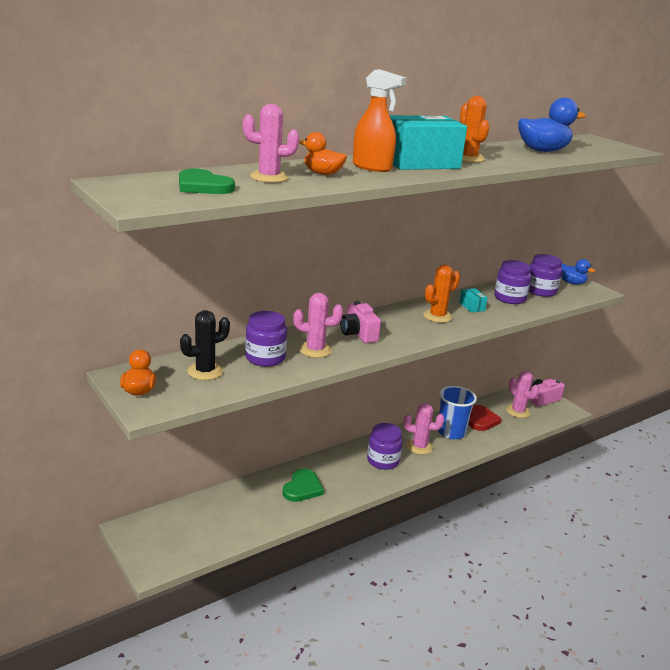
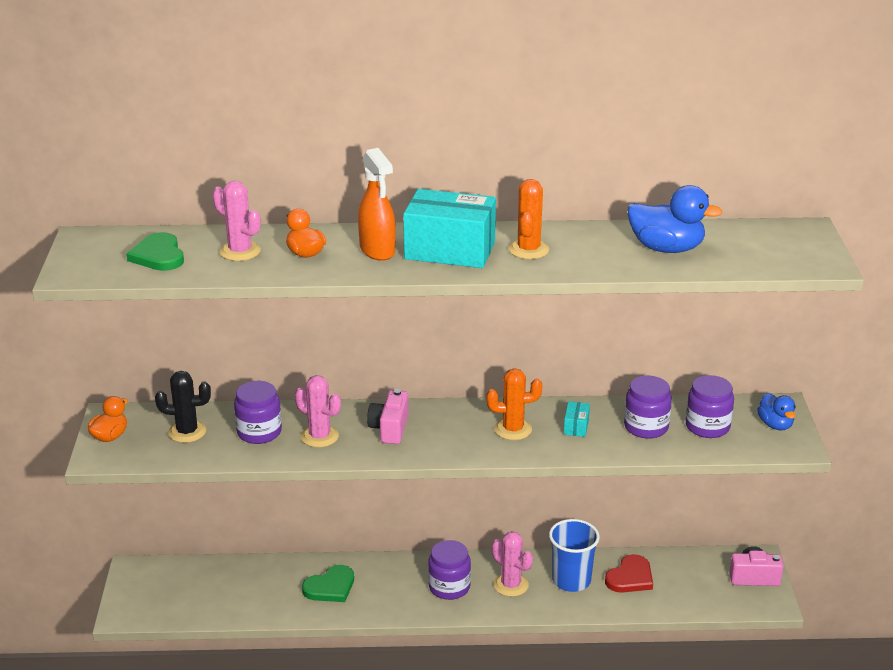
camera: 35 degrees right, 5 degrees up
(518, 411) = (695, 582): pink cactus -> none

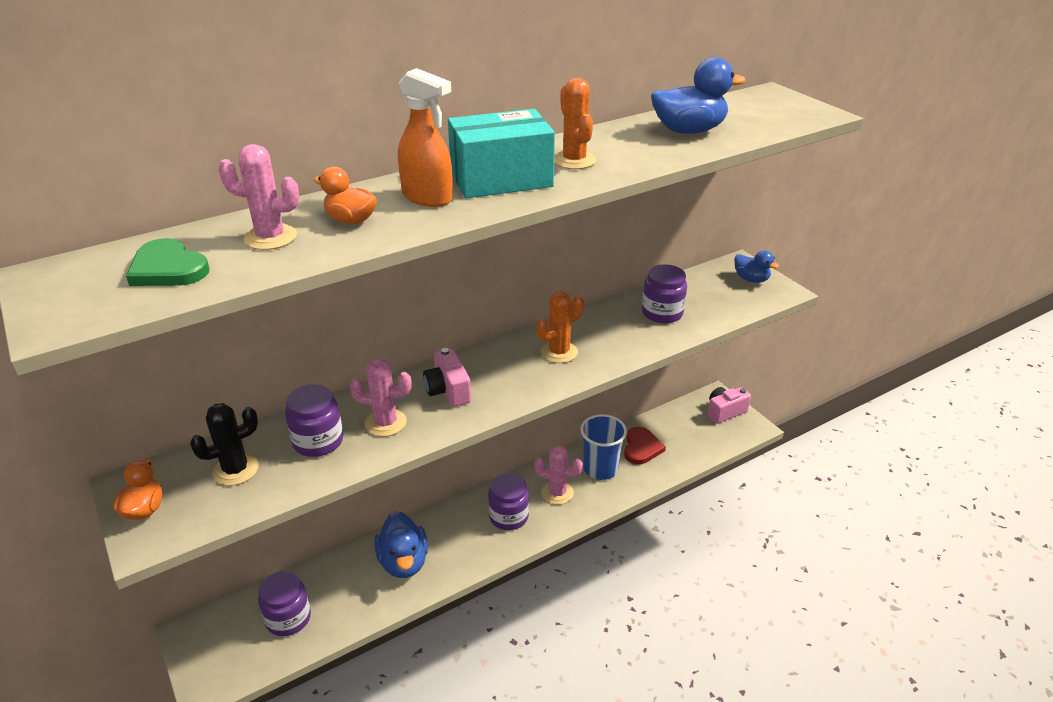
camera: 30 degrees left, 5 degrees up
(330, 587) = (403, 562): green heart -> blue duck
(576, 427) = (608, 331): turquoise box -> none
(707, 426) = (706, 297): purple jar -> purple jar (288, 618)

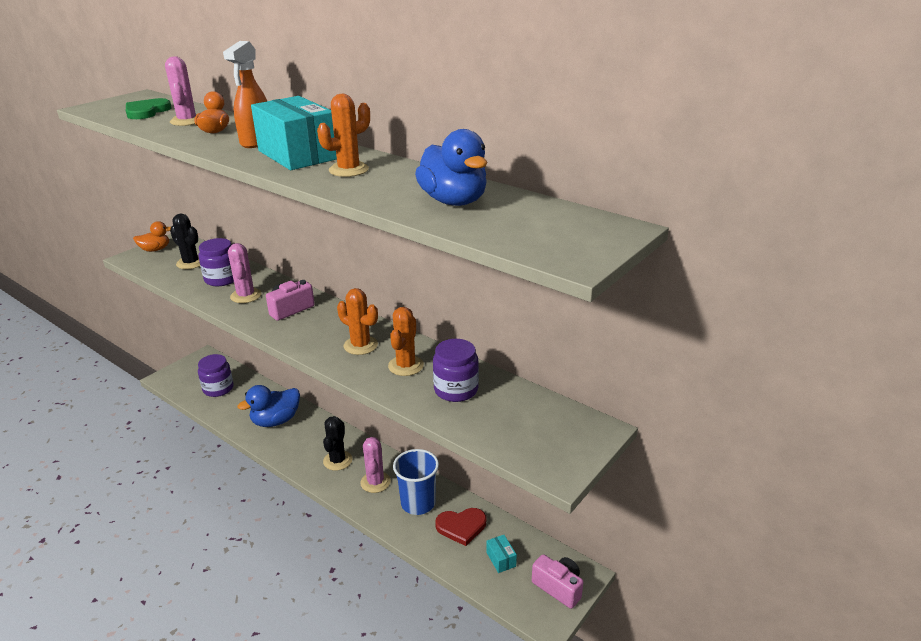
camera: 70 degrees right, 5 degrees down
(508, 516) = (337, 460): purple jar -> black cactus
(611, 332) = (406, 366): none -> orange cactus
(687, 434) = (501, 559): none -> turquoise box
(751, 279) = (568, 442): blue duck -> none

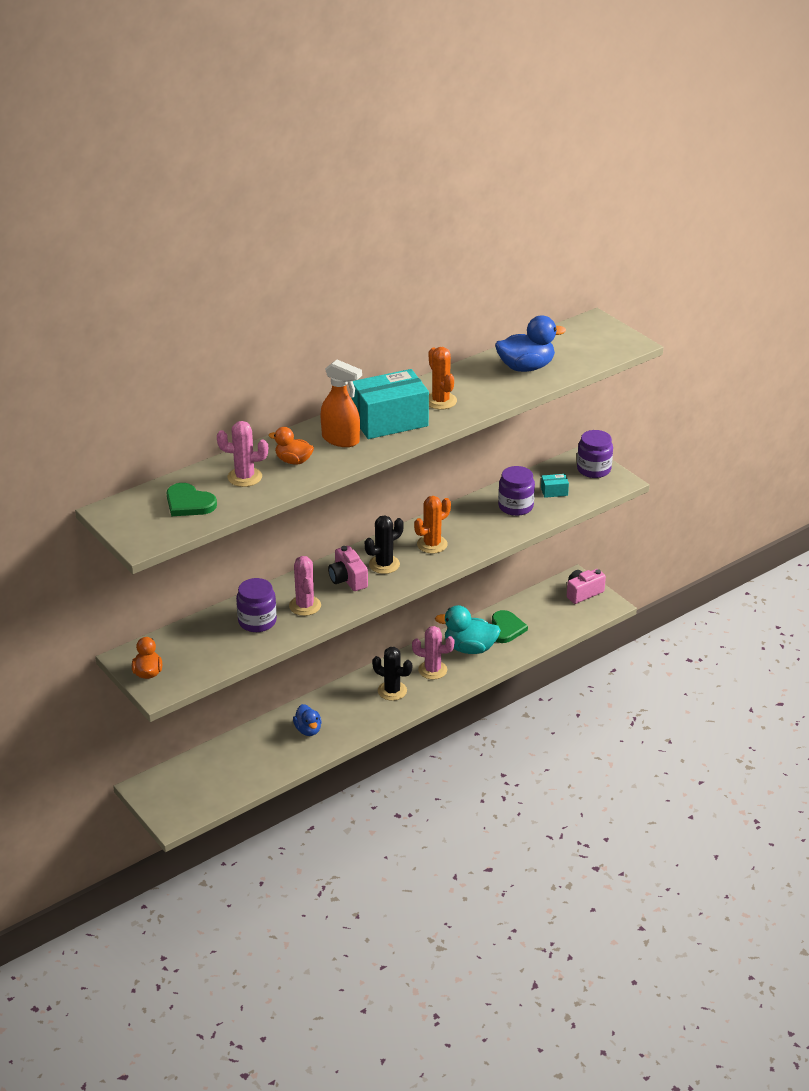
camera: 75 degrees left, 5 degrees up
(191, 263) = (203, 644): black cactus -> black cactus (384, 564)
(218, 388) = (222, 774): purple jar -> purple jar (593, 469)
(246, 296) = (305, 606): pink cactus -> pink cactus turned 75 degrees clockwise
(276, 421) = (308, 730): blue duck -> blue duck, size x0.61
(406, 366) = (473, 525): orange cactus -> none
(418, 503) = (469, 648): blue cup -> turquoise duck
(461, 526) = (506, 629): red heart -> green heart
(501, 559) = (547, 615): turquoise box -> turquoise box (554, 491)

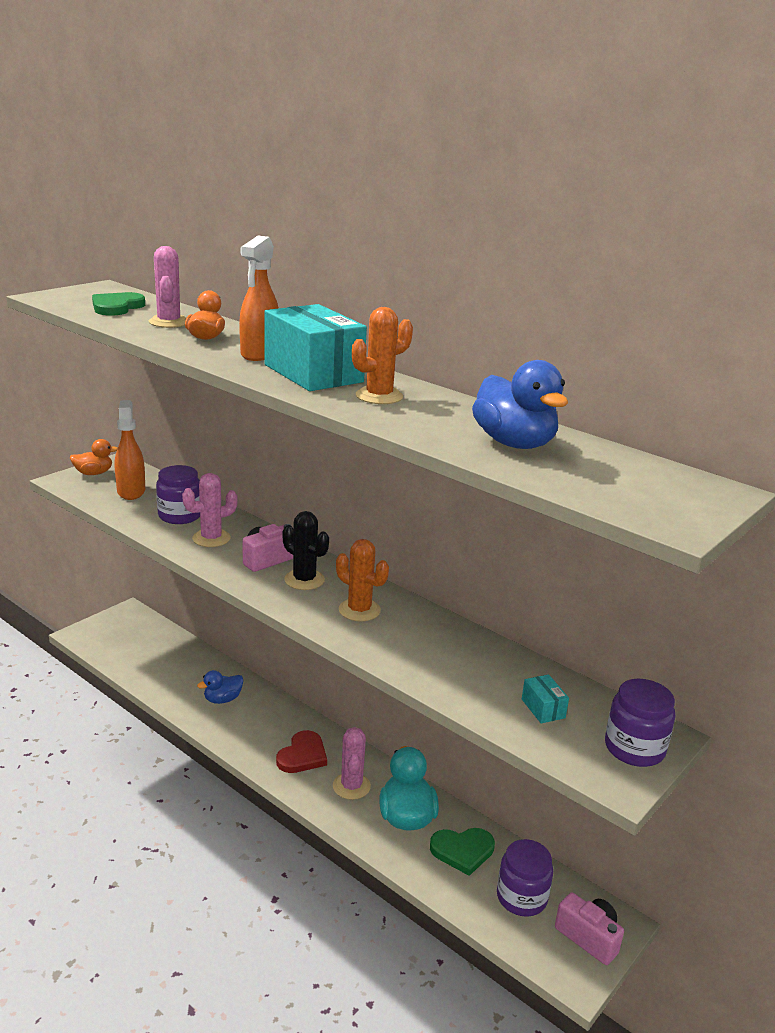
camera: 75 degrees right, 10 degrees down
(197, 649) = (131, 491): none -> orange spray bottle
(392, 691) = (302, 755): black cactus -> red heart
(515, 506) = (482, 673): purple jar -> purple jar (521, 897)

